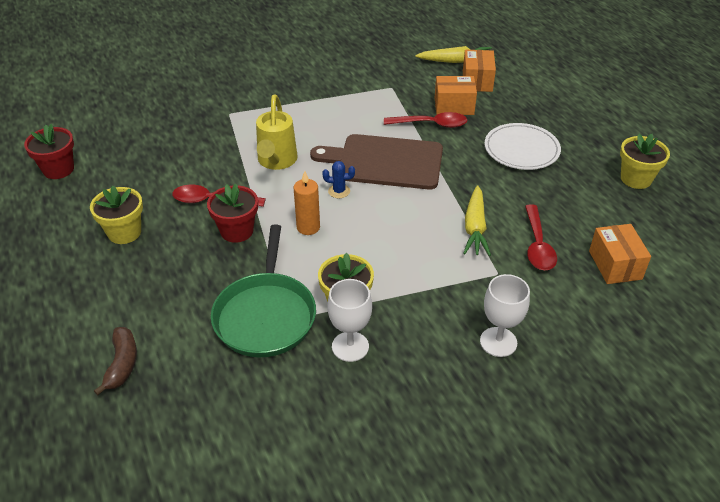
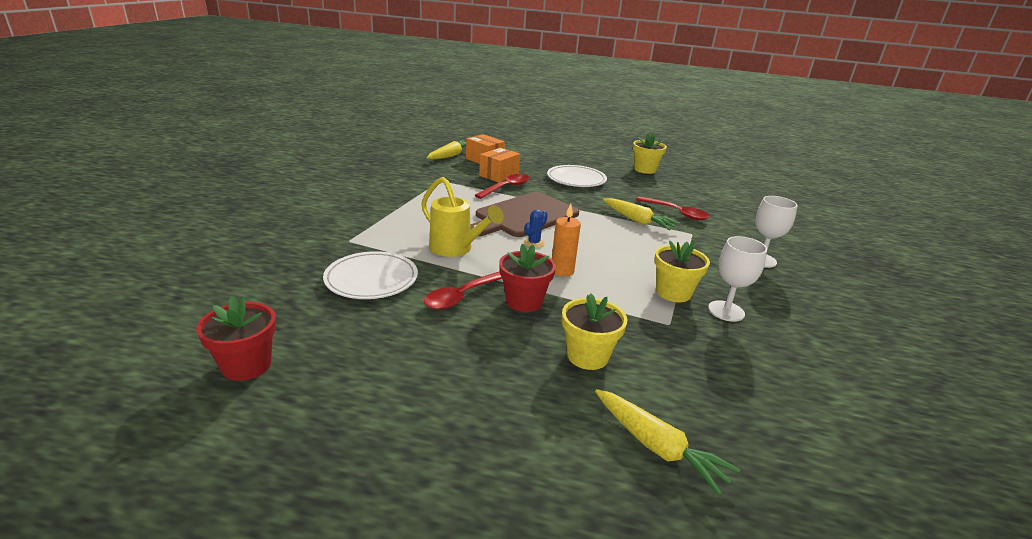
camera: 55 degrees left, 15 degrees down
(122, 364) = (656, 446): brown banana -> yellow carrot
(124, 232) = (438, 363): yellow flower pot -> yellow flower pot (587, 356)
(190, 153) = (371, 279): none -> white plate
(265, 315) = (655, 332): green pan -> none
(615, 265) = (716, 204): orange box -> none

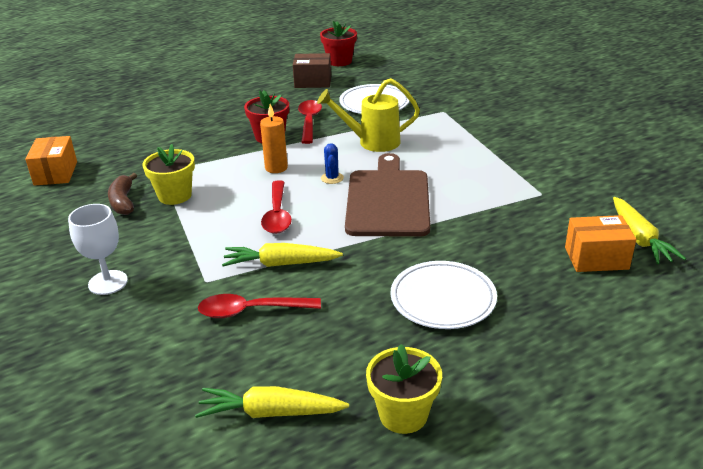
camera: 140 degrees right, 5 degrees up
(352, 349) = (313, 82): none -> brown box
(499, 175) = (522, 241): orange box -> orange box (56, 173)
(506, 188) = (473, 225): red spoon -> red spoon (277, 214)
(587, 356) = (196, 131): yellow flower pot -> none
(656, 446) = (129, 117): yellow carrot -> yellow carrot (271, 412)
(726, 311) = (123, 202): white goblet -> brown banana

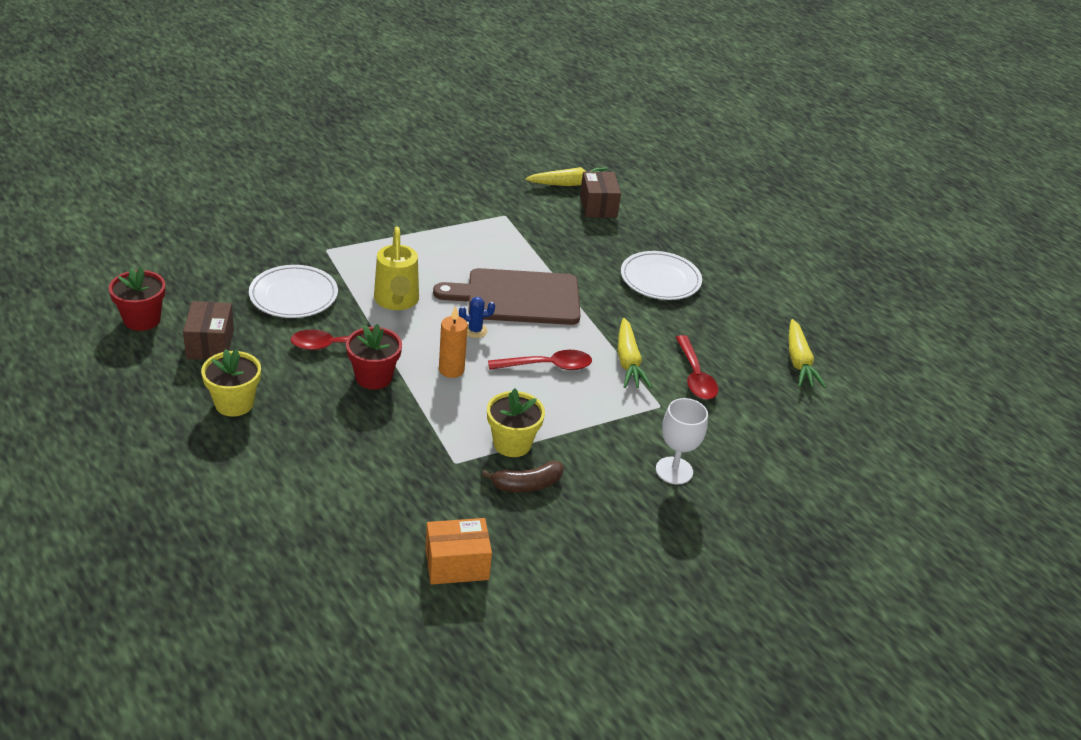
camera: 100 degrees left, 5 degrees up
(403, 414) = (781, 305): yellow flower pot -> yellow flower pot (234, 403)
(596, 258) = (598, 206): orange box -> brown box

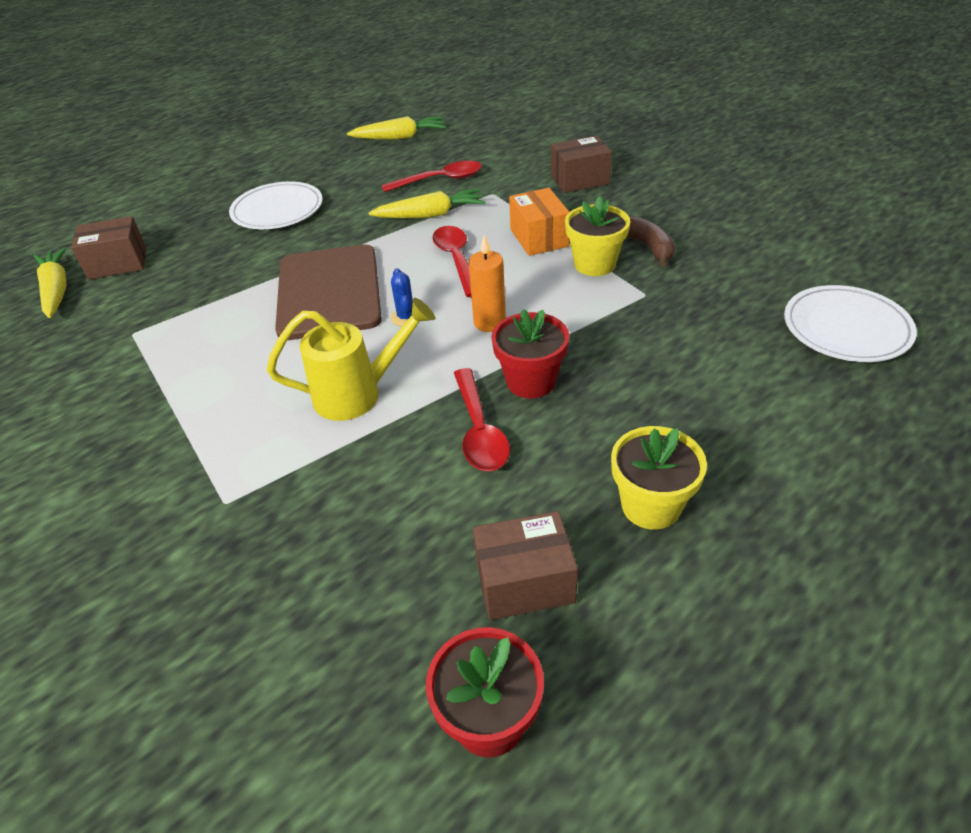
camera: 90 degrees left, 5 degrees up
(293, 295) = (365, 510): white plate -> white plate (846, 328)
(457, 564) = (784, 271): orange box -> orange box (539, 238)
(674, 470) = (580, 180): white goblet -> brown box

